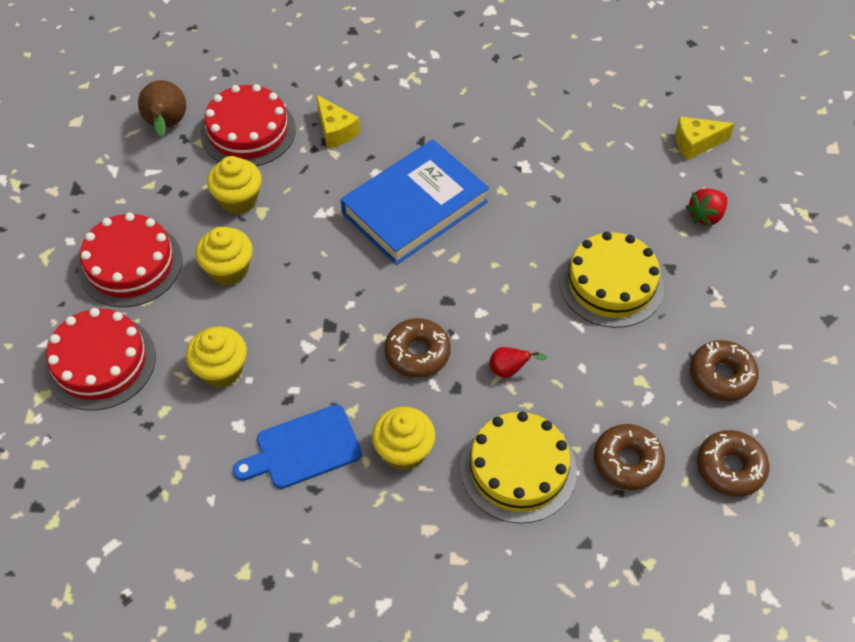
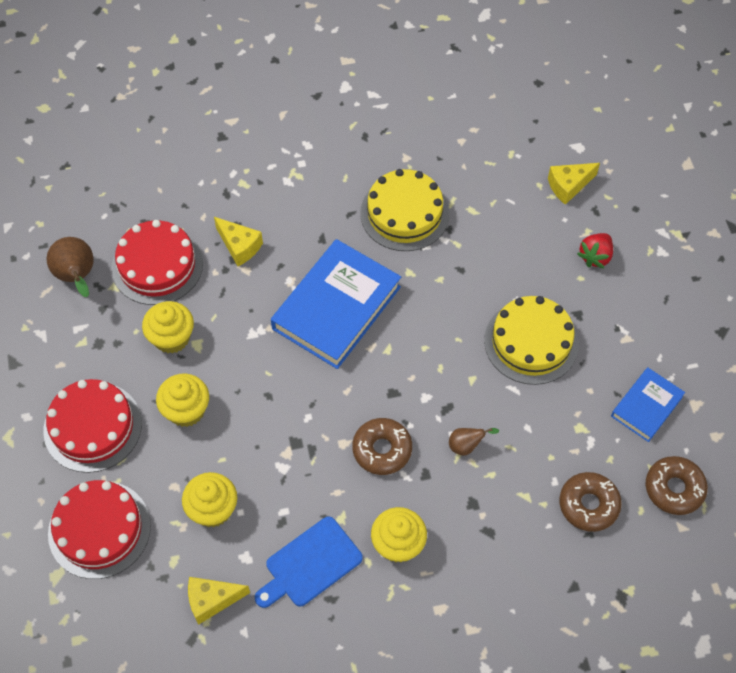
camera: 15 degrees left, 5 degrees up
(189, 459) = (212, 600): none -> yellow cheese
(509, 370) = (466, 446): red pear -> brown pear
(518, 469) = (499, 535): yellow cake -> yellow cake (404, 213)
(721, 375) = (646, 406): brown donut -> blue book

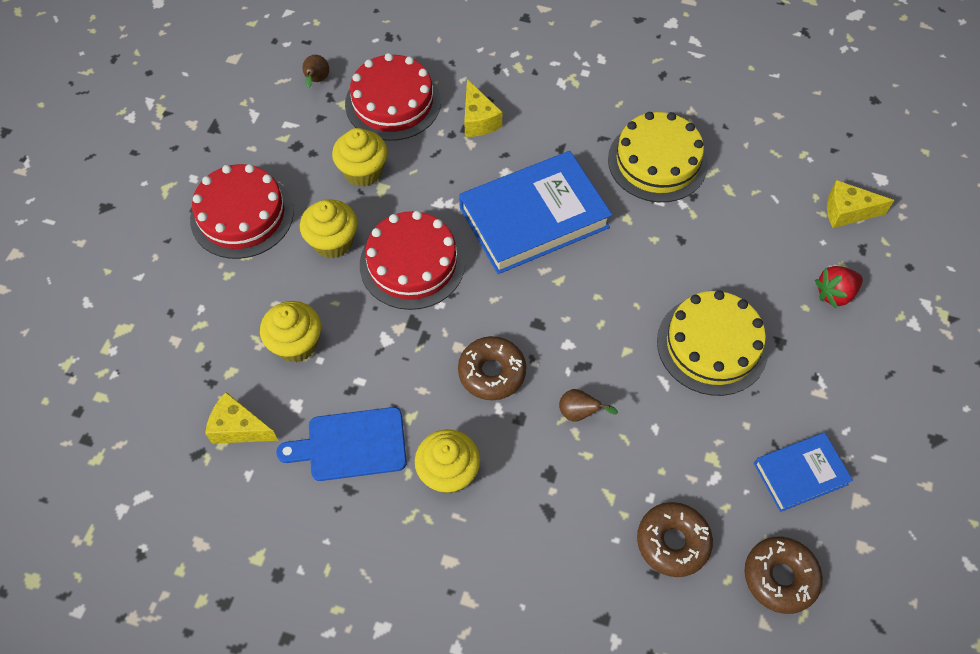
camera: 30 degrees right, 0 degrees up
(77, 277) = (316, 81): brown pear -> brown pear, size x0.57
(99, 529) = (186, 308): red cake -> red cake (412, 263)

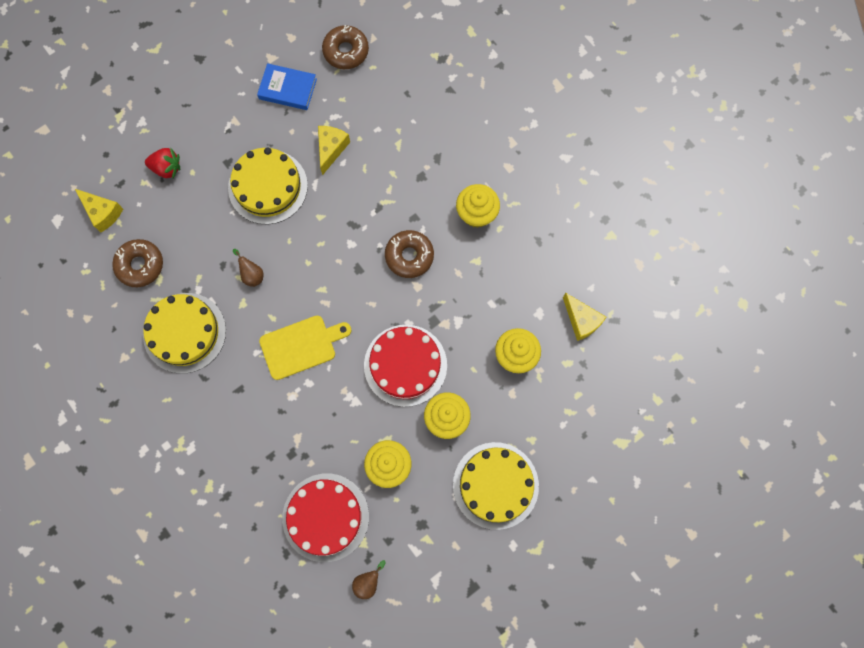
camera: 145 degrees left, 15 degrees up
(242, 215) = (495, 485): red cake -> yellow cake
(351, 444) = (521, 266): blue cutting board -> none
(478, 120) = (276, 455): yellow cheese -> yellow cheese (331, 149)
(533, 217) = (301, 346): blue book -> yellow cutting board
(579, 413) = (378, 198): brown pear -> brown pear (252, 275)
(672, 542) = (385, 101): brown donut -> brown donut (140, 265)

